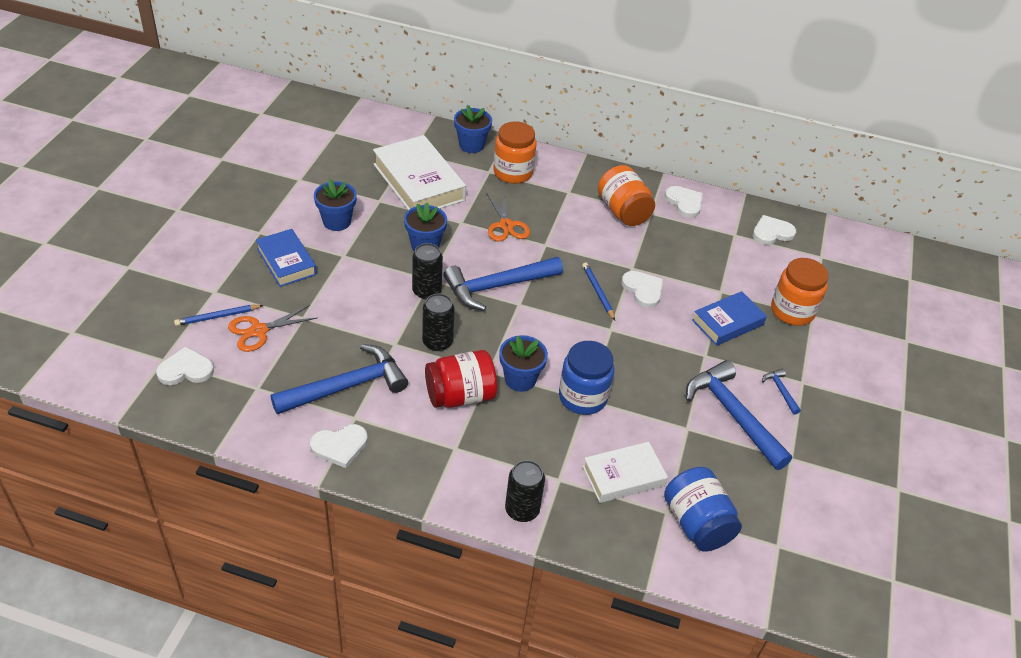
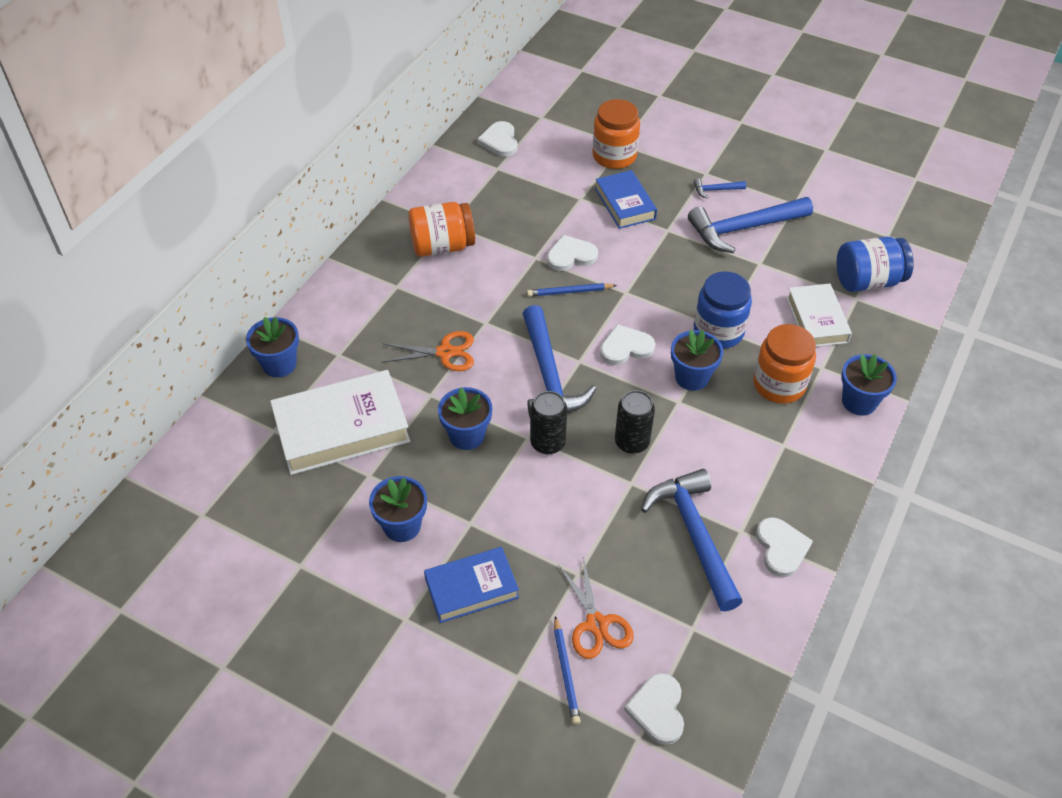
camera: 75 degrees left, 5 degrees up
(460, 395) = (712, 431): red jar -> none
(513, 172) = (346, 331): orange jar -> orange jar (779, 385)
(522, 510) = (859, 402): black can -> blue flower pot
(684, 202) = (438, 194): white heart -> white heart (625, 347)

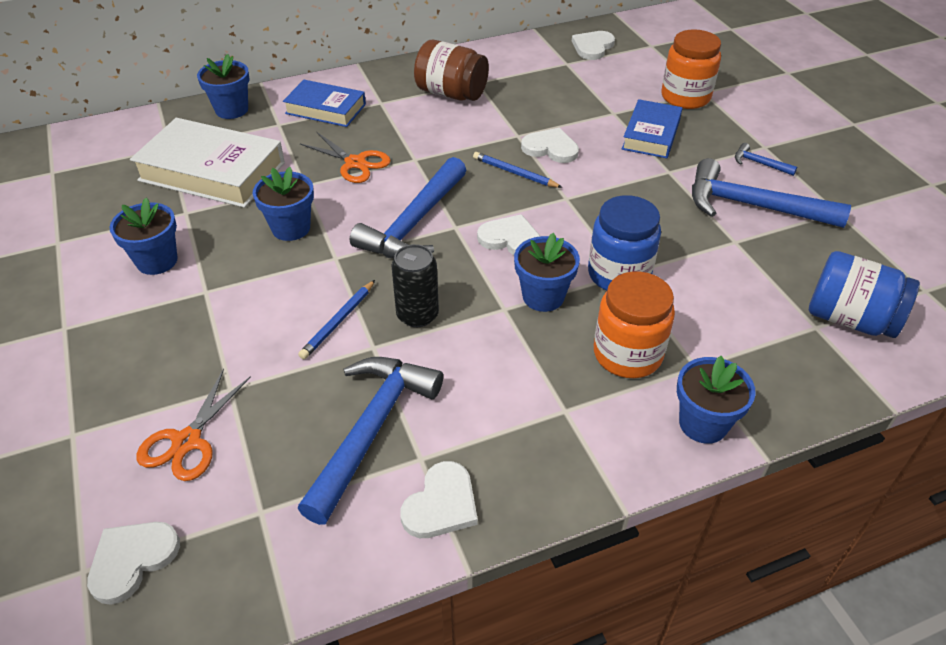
camera: 40 degrees right, 5 degrees down
(442, 246) = (451, 93): orange jar -> brown jar
(471, 588) = (138, 340): blue book -> blue book (325, 109)
(547, 443) = (345, 271): black can -> none
(566, 672) = (109, 462): blue pencil -> blue pencil (338, 322)
(817, 320) = (743, 321): white book -> none

